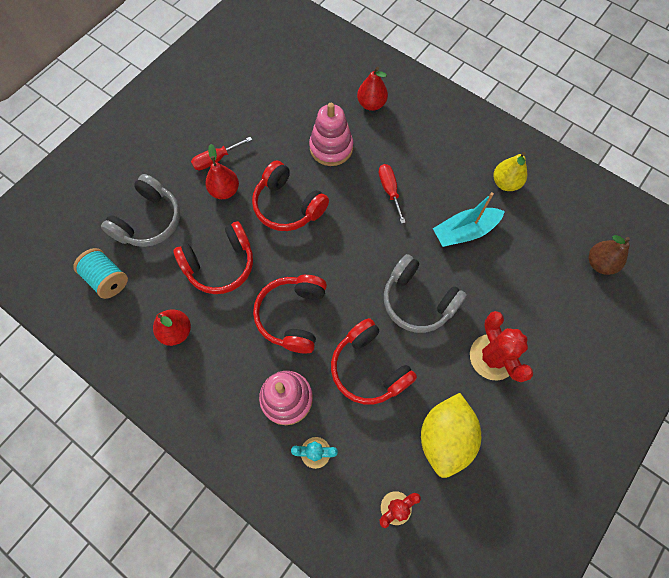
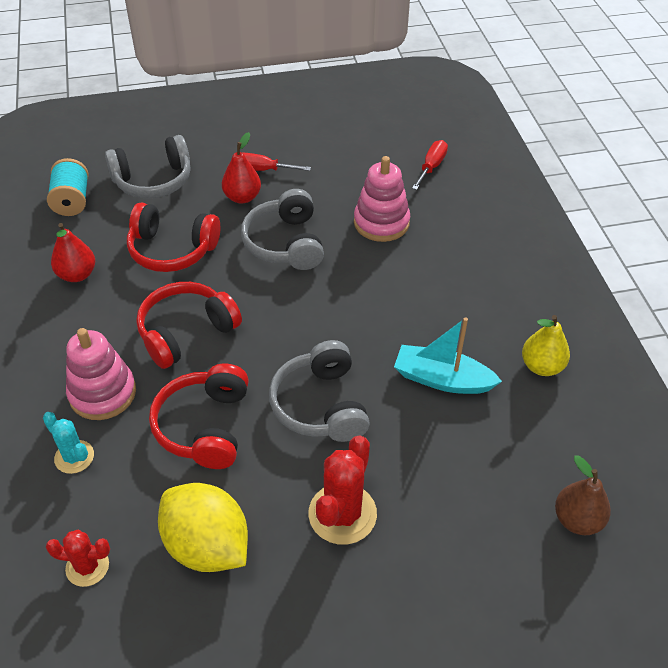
camera: 40 degrees right, 20 degrees down
(288, 206) = (285, 243): red headphones -> grey headphones
(371, 104) = (465, 211): red pear -> none
(389, 190) = (401, 292): red screwdriver -> red screwdriver (431, 167)
(444, 437) = (207, 545): yellow lemon -> yellow lemon turned 75 degrees clockwise

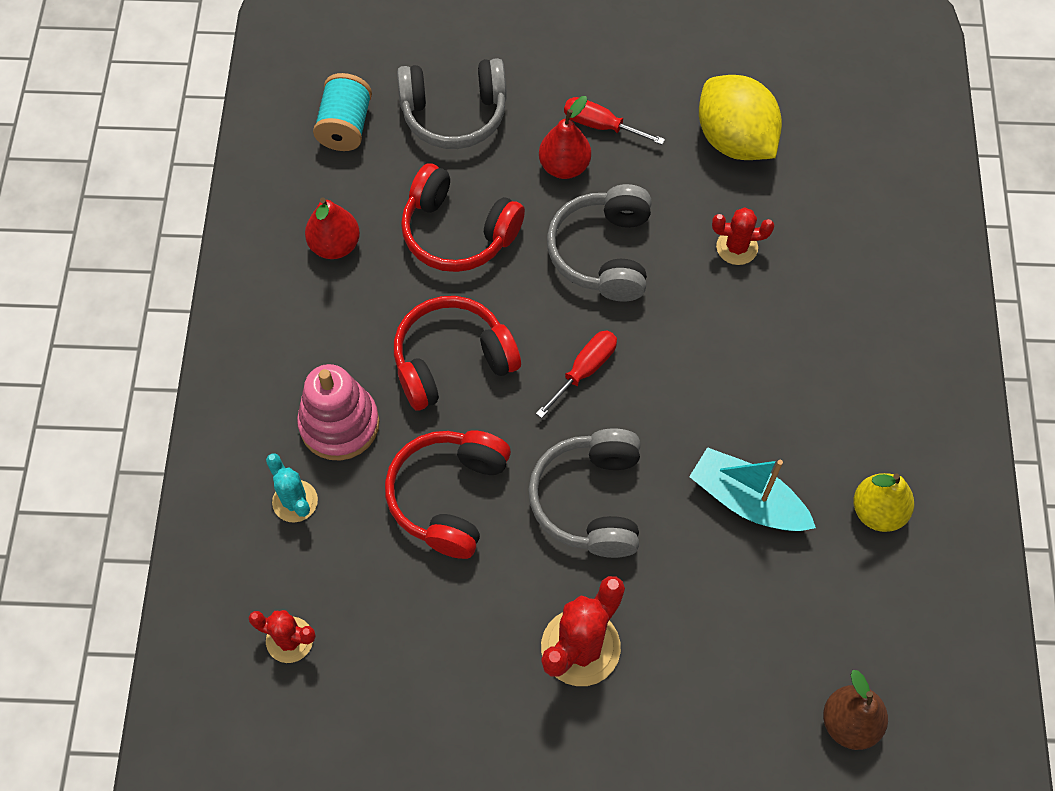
camera: 15 degrees right, 15 degrees up
(207, 545) = (422, 647): yellow lemon -> yellow lemon (734, 140)
(381, 223) = (737, 247): pink stacking toy -> red cactus
(431, 167) = (831, 167): red screwdriver -> red screwdriver (584, 370)

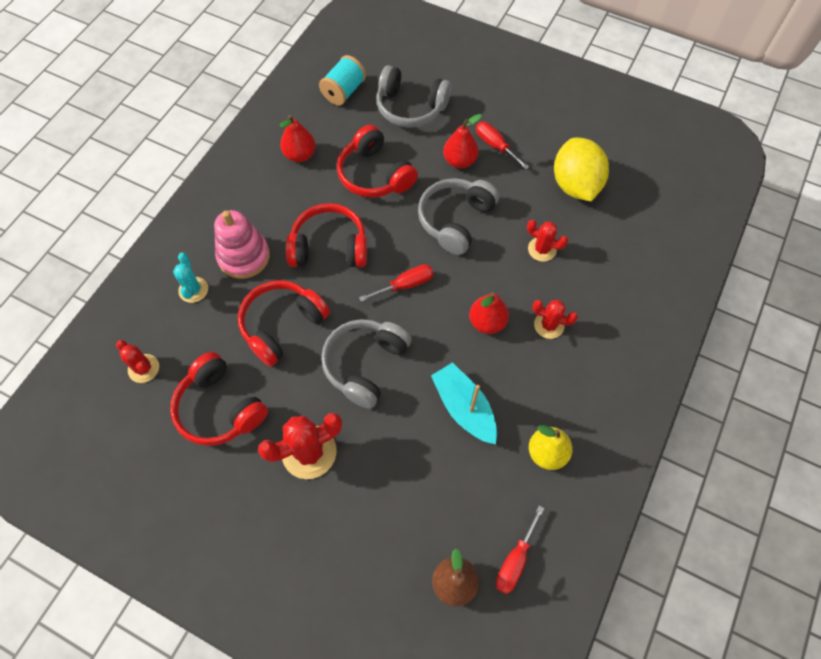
camera: 25 degrees right, 0 degrees up
(428, 645) = (220, 408): none -> red headphones
(717, 375) = (487, 322): none -> red pear
(797, 346) = (549, 325): none -> red cactus
(907, 661) = (515, 560): none -> red screwdriver

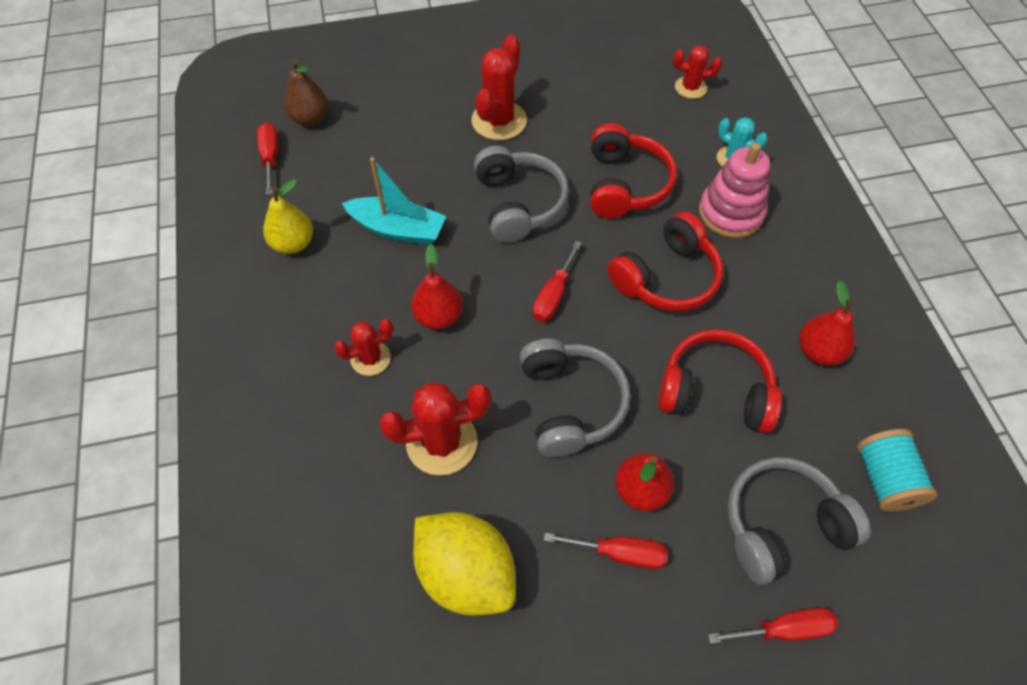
camera: 140 degrees right, 5 degrees down
(220, 408) = (600, 102): red headphones -> none
(453, 79) = (784, 629): none -> red screwdriver
(542, 249) = (441, 442): red cactus -> red cactus, size x1.67

